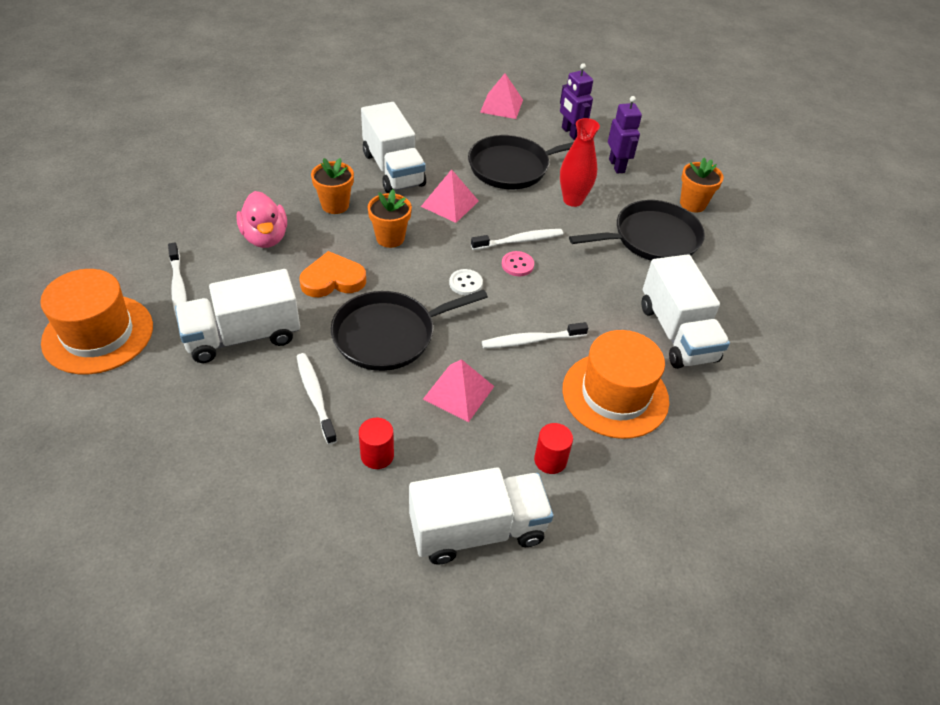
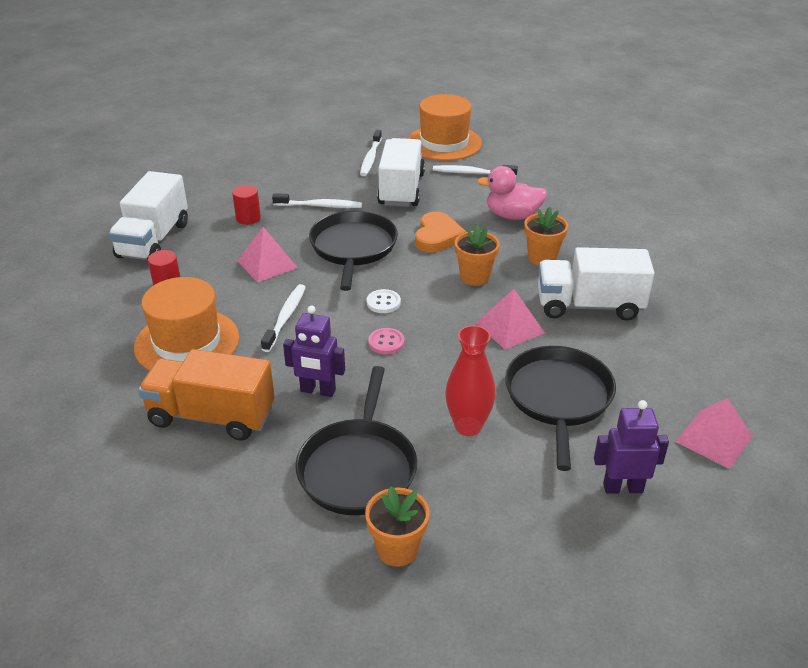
camera: 120 degrees right, 10 degrees down
(519, 241) = (421, 356): white toothbrush -> white toothbrush (370, 158)
(617, 166) = (521, 504): purple robot -> purple robot (318, 391)
(677, 333) = (212, 416): white truck -> orange truck

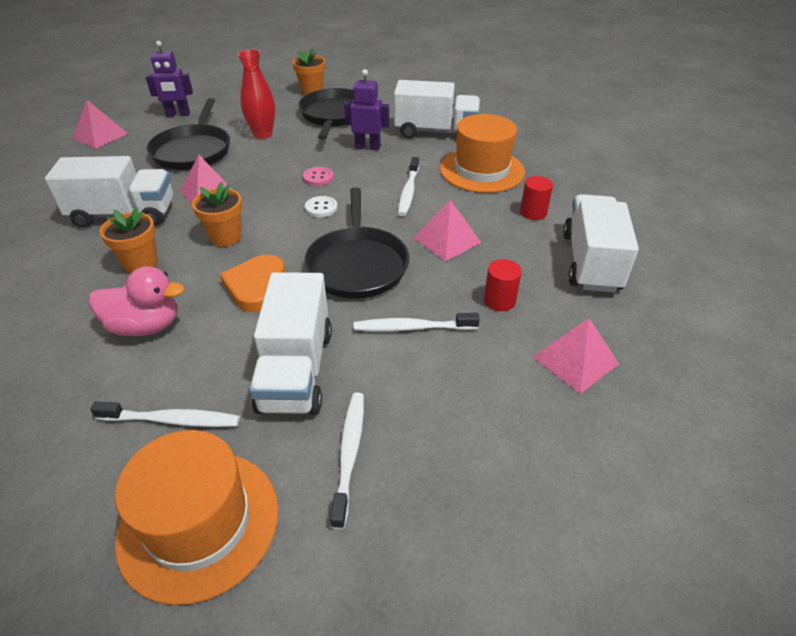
camera: 175 degrees right, 5 degrees up
(212, 416) = (436, 132): orange truck -> white truck
(219, 185) = (575, 360): none -> pink pyramid

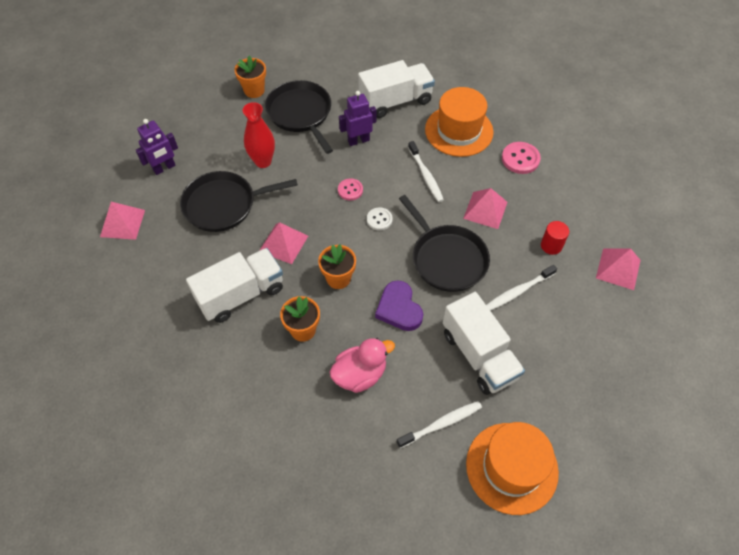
camera: 30 degrees left, 15 degrees up
(193, 151) = (224, 205): black pan -> black pan turned 105 degrees clockwise
(256, 286) = (399, 308): orange heart -> purple heart
(349, 454) = (550, 389): white toothbrush -> none
(533, 212) = (520, 159): red cylinder -> pink button
(591, 262) = (581, 188): white truck -> none

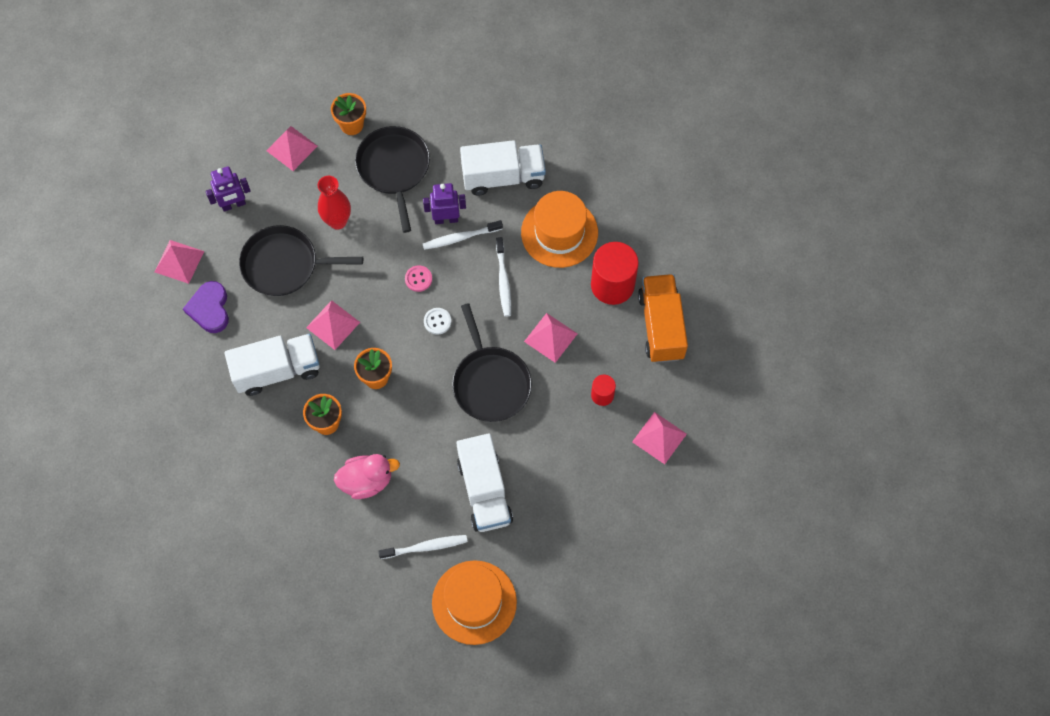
camera: 15 degrees right, 10 degrees up
(206, 116) = (292, 148): none -> pink pyramid
(399, 308) = (425, 424): purple heart -> purple heart (210, 309)
(518, 291) = (548, 436): white toothbrush -> white toothbrush (460, 238)
(520, 159) = (612, 285): pink button -> red cylinder
(576, 180) = (661, 326): none -> orange truck

